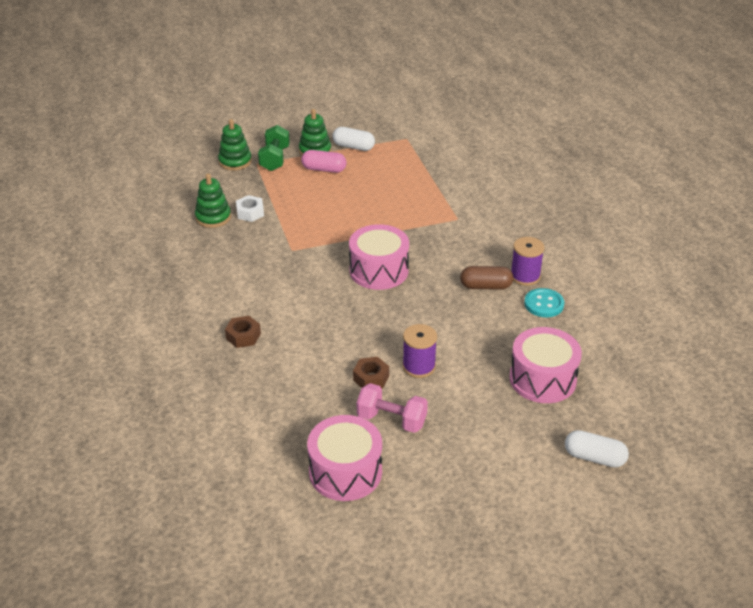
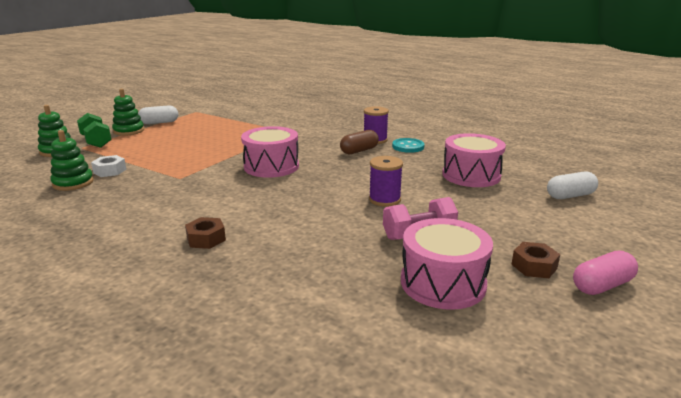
camera: 40 degrees left, 15 degrees down
(324, 169) = (149, 136): pink capsule -> pink capsule (602, 285)
(371, 378) = (361, 219): brown nut -> brown nut (534, 266)

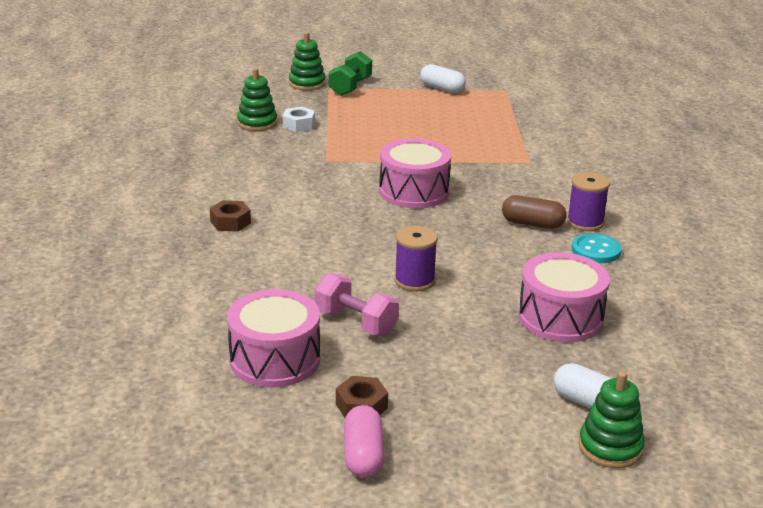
camera: 55 degrees right, 5 degrees up
(129, 131) = (397, 86): green stacking toy -> green stacking toy (610, 447)
(602, 285) = (363, 455): pink capsule -> pink capsule turned 60 degrees clockwise

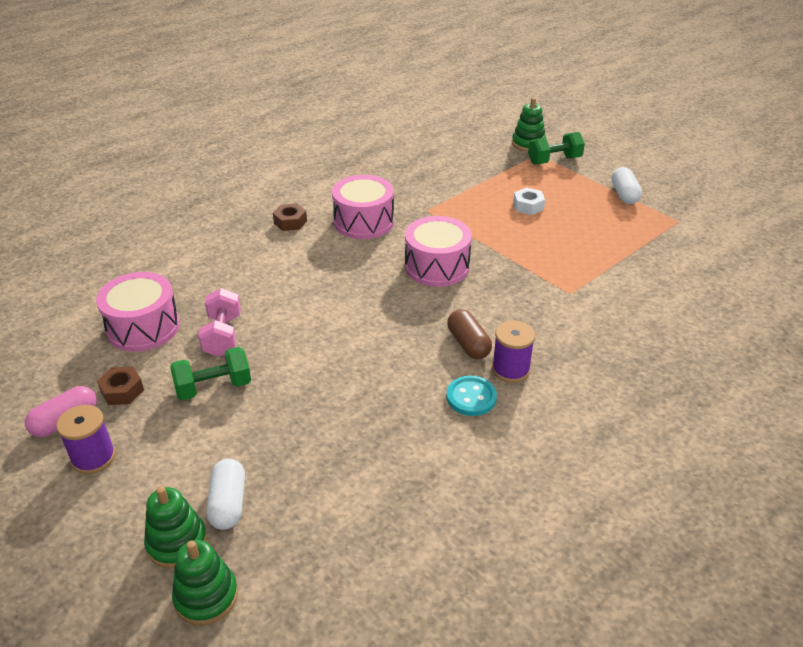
camera: 50 degrees right, 10 degrees up
(257, 123) = (437, 159): green stacking toy -> green stacking toy (206, 596)
(299, 125) = (461, 173): white nut -> white nut (528, 206)
(414, 281) = (308, 332): purple spool -> purple spool (93, 457)
(426, 355) = (213, 387): none -> green dumbbell
(560, 318) = (339, 428): pink drum -> pink drum (364, 222)

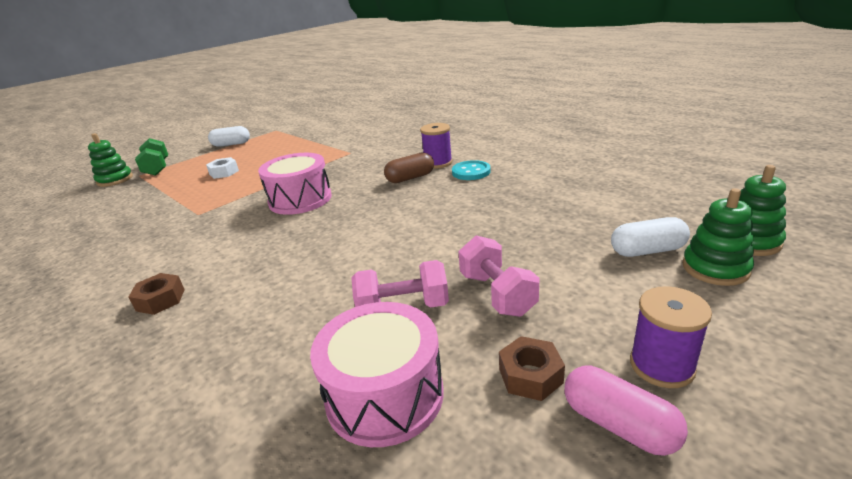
camera: 90 degrees left, 10 degrees down
(213, 387) = (497, 294): green dumbbell -> pink dumbbell
(364, 222) = (197, 246): pink drum -> none

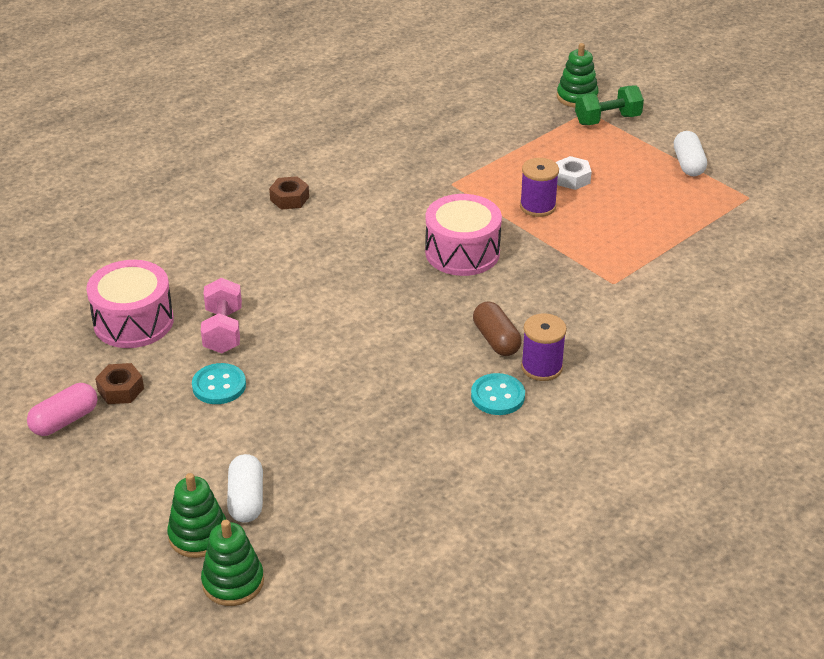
camera: 90 degrees right, 10 degrees up
(497, 294) = (219, 385): pink dumbbell -> turquoise button
(661, 365) = (101, 456): purple spool -> purple spool (537, 206)

